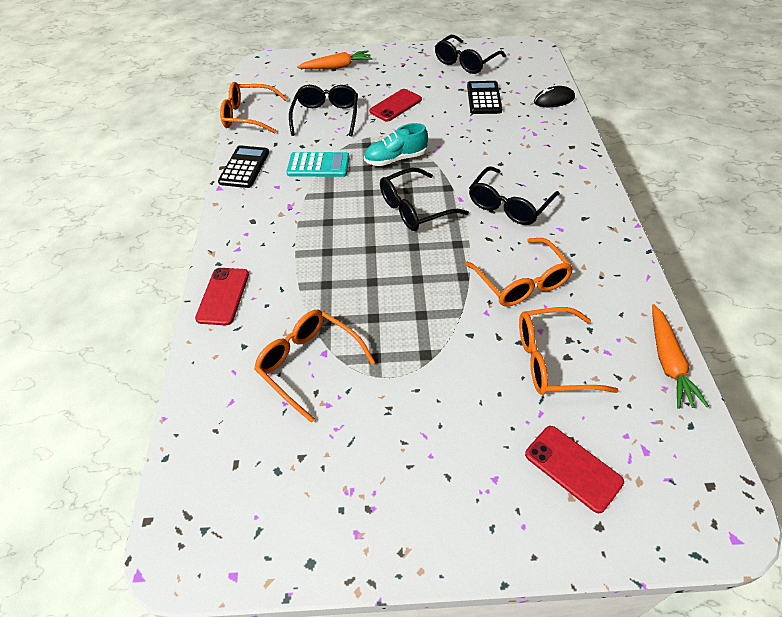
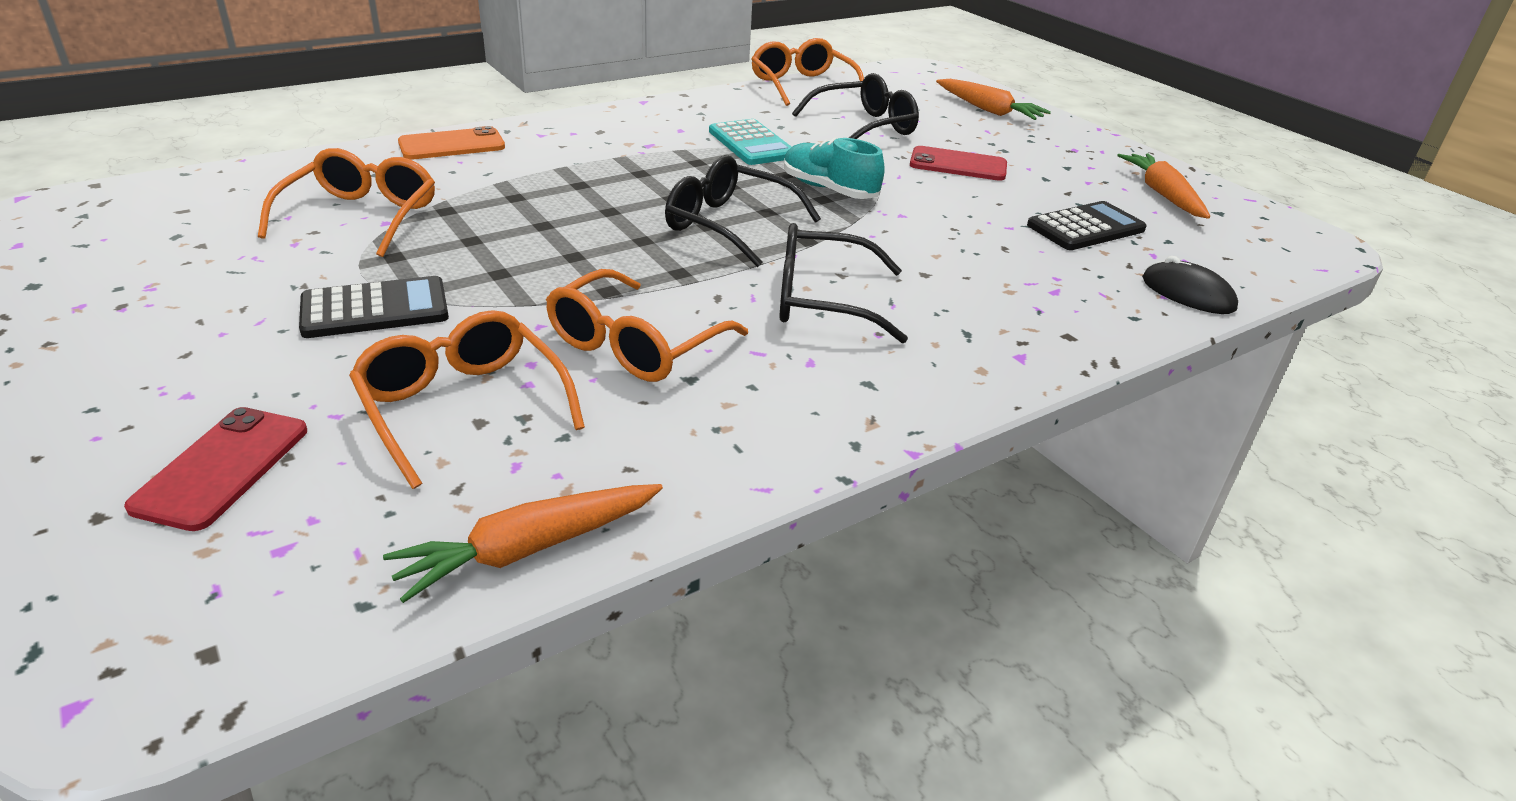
camera: 55 degrees right, 15 degrees down
(223, 296) = (452, 145): red phone -> orange phone
(244, 167) = (697, 105): black calculator -> black calculator (375, 309)
(465, 62) = (1162, 194): black glasses -> orange carrot

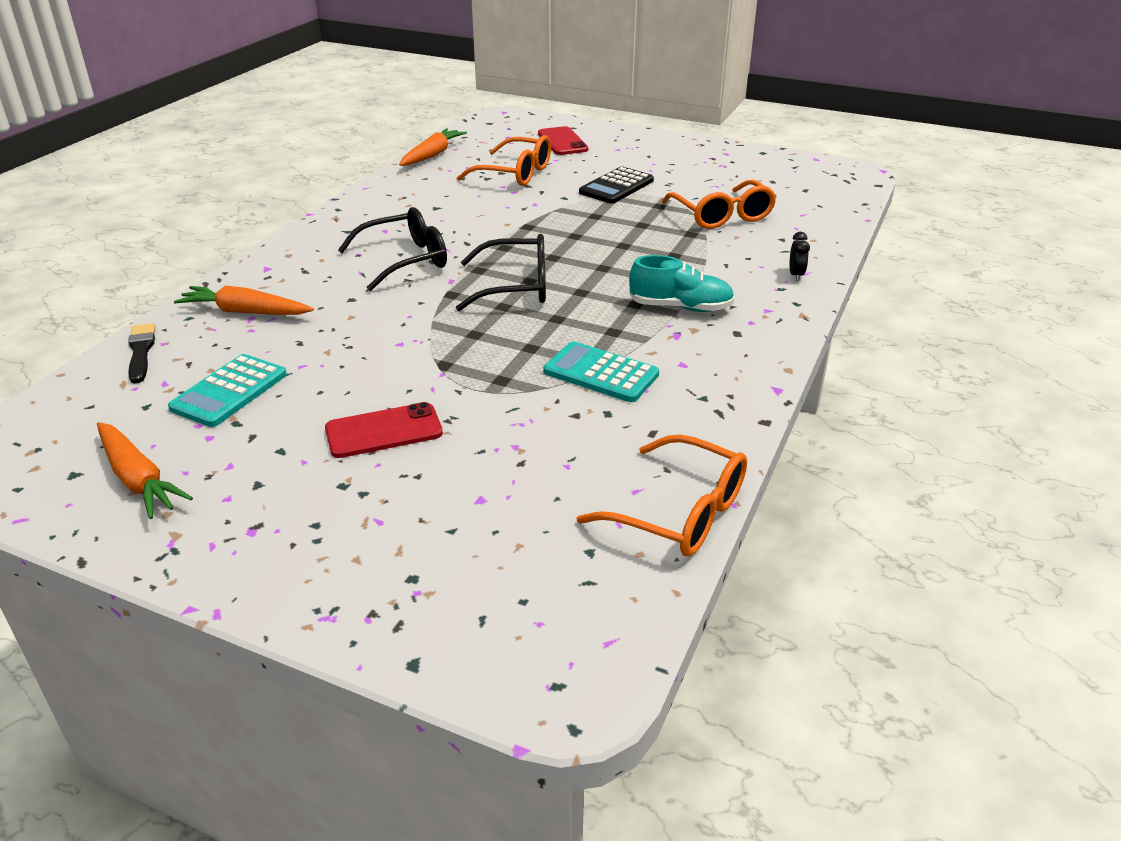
camera: 150 degrees right, 0 degrees up
(452, 145) = (796, 275): orange phone -> black clock
(635, 345) = (478, 210): orange glasses -> none
(829, 189) = (479, 346): turquoise shoe -> turquoise shoe (680, 307)
(864, 127) = (525, 454): black glasses -> none
(988, 110) = (398, 581): orange carrot -> orange carrot (245, 312)
(1086, 228) = (229, 391): black calculator -> turquoise calculator
(1187, 294) = (141, 351): black mouse -> black brush

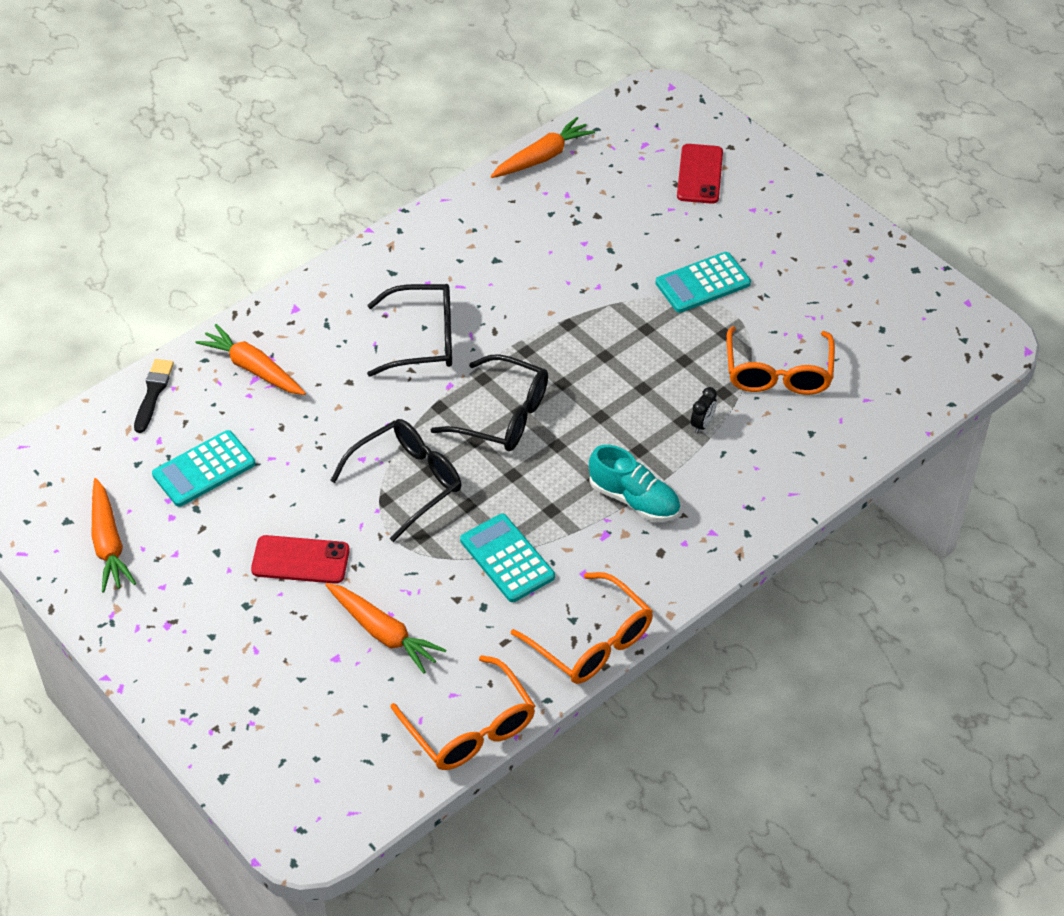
camera: 25 degrees right, 15 degrees up
(458, 347) = (407, 482): none -> black glasses
(515, 173) = (610, 223): orange glasses -> orange glasses (592, 642)
(518, 462) = (383, 632): none -> orange carrot
(616, 186) = (702, 283): black calculator -> turquoise calculator
(796, 275) = (779, 493): black clock -> black clock (702, 424)

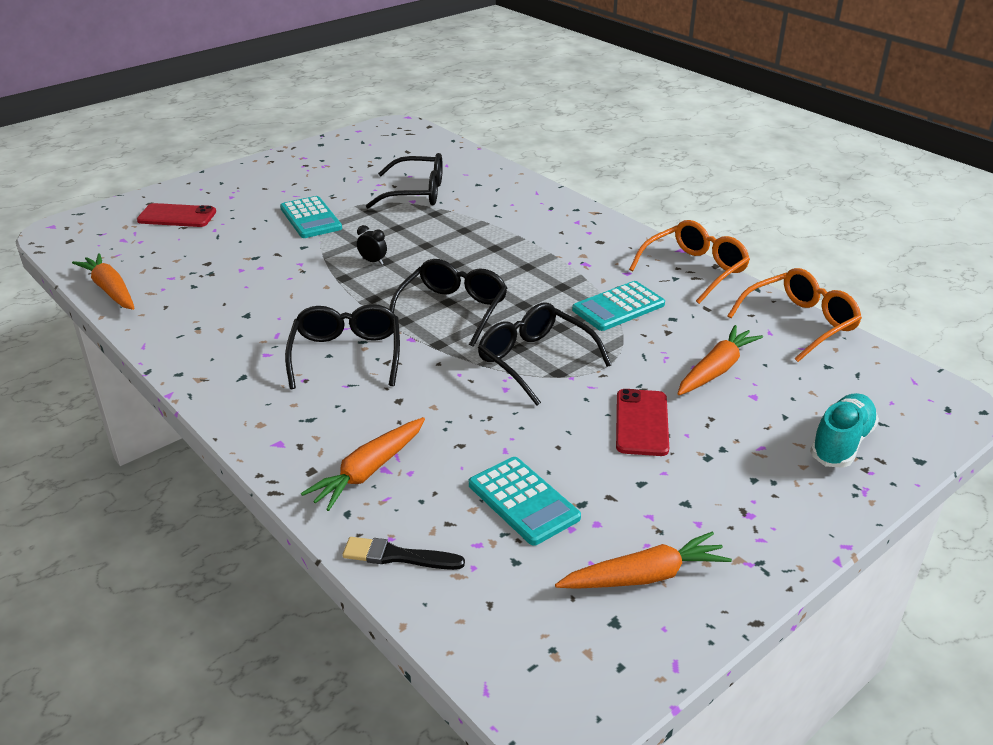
camera: 90 degrees left, 15 degrees down
(634, 499) = (547, 251): turquoise shoe -> turquoise shoe (841, 443)
(702, 424) = (468, 222): black clock -> black clock (373, 261)
(778, 373) = (417, 193): orange glasses -> black glasses

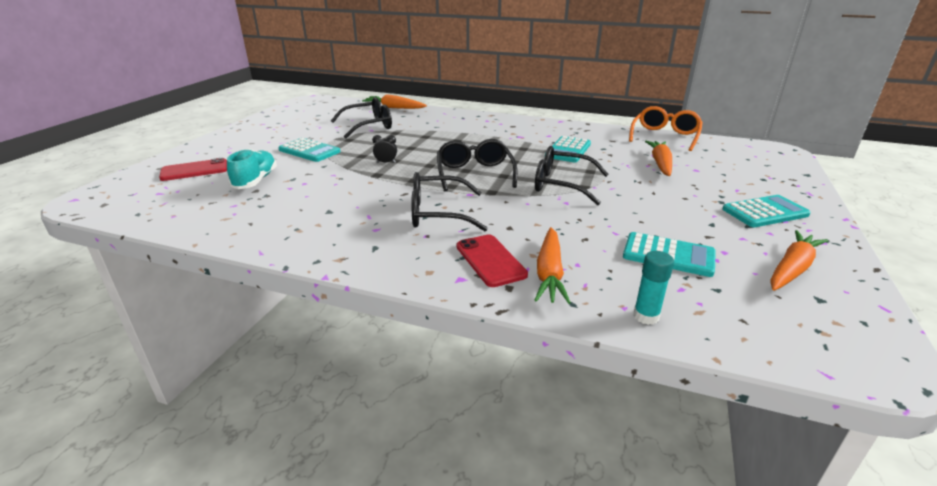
camera: 30 degrees left, 5 degrees down
(110, 290) = (184, 225): orange carrot -> orange carrot (394, 108)
(346, 355) = (437, 213): black glasses -> black glasses turned 60 degrees counterclockwise
(398, 556) = (646, 316): black brush -> turquoise glue stick
(642, 423) = (665, 196): red phone -> red phone (490, 260)
(695, 270) = (581, 127): orange glasses -> none
(742, 494) = (765, 212): none -> turquoise calculator
(841, 443) = (766, 177): turquoise shoe -> turquoise shoe (256, 180)

